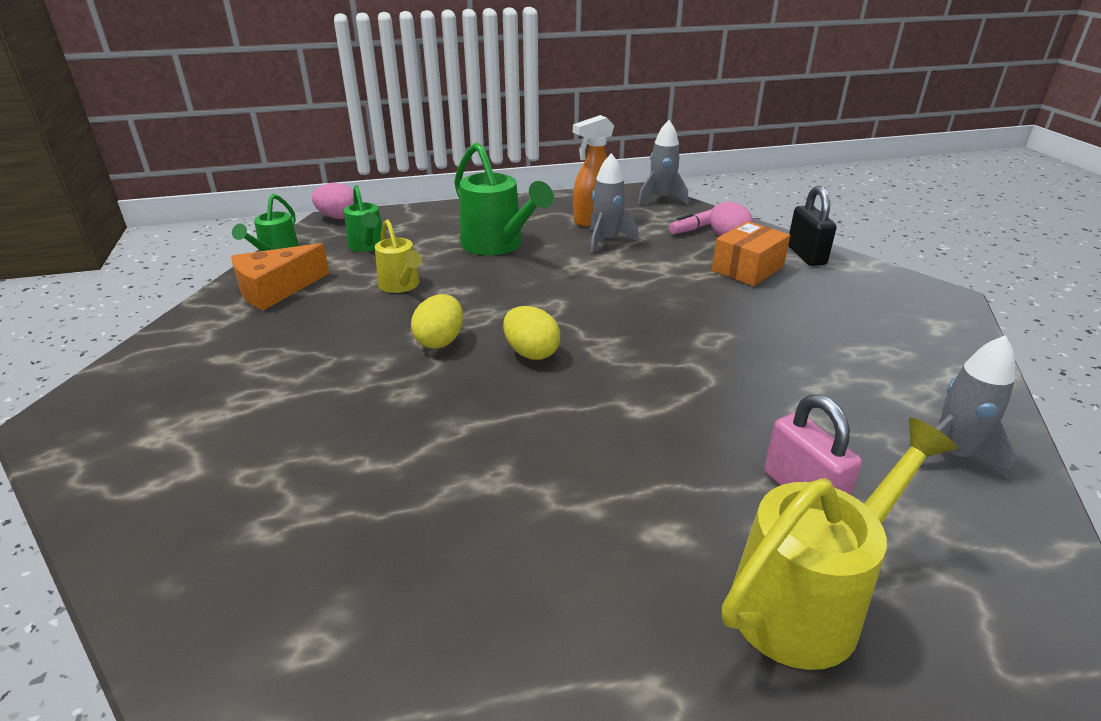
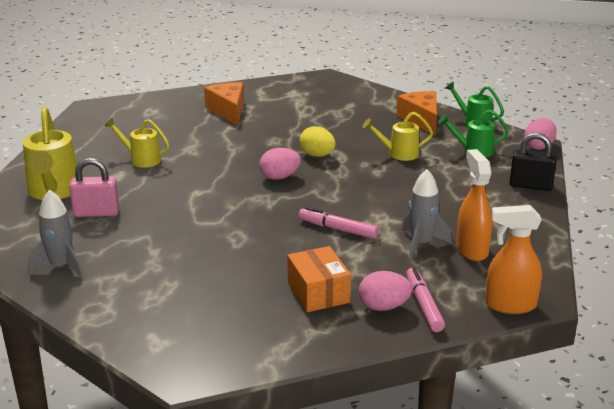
camera: 115 degrees right, 5 degrees down
(276, 497) = (228, 110): none -> orange cheese
(497, 245) = (443, 196): green watering can -> none
(531, 353) = (280, 177): yellow egg -> pink egg
(579, 530) = (141, 159): none -> yellow watering can
(625, 284) = (338, 229): none -> pink marker
(661, 199) = (510, 305): grey rocket -> orange spray bottle
(806, 255) = (318, 336): black padlock -> black padlock (530, 186)

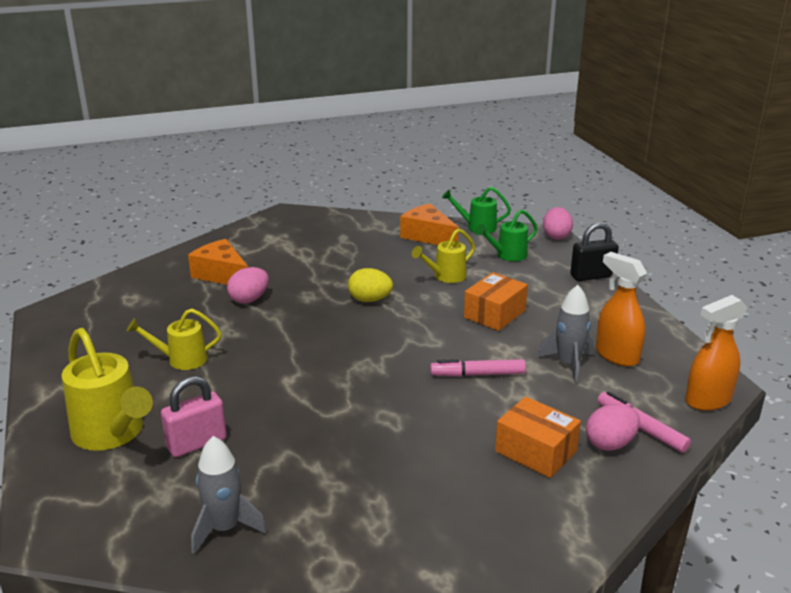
camera: 30 degrees left, 0 degrees up
(280, 177) = (358, 335): pink egg -> pink egg (249, 299)
(405, 191) = (494, 314): none -> orange box

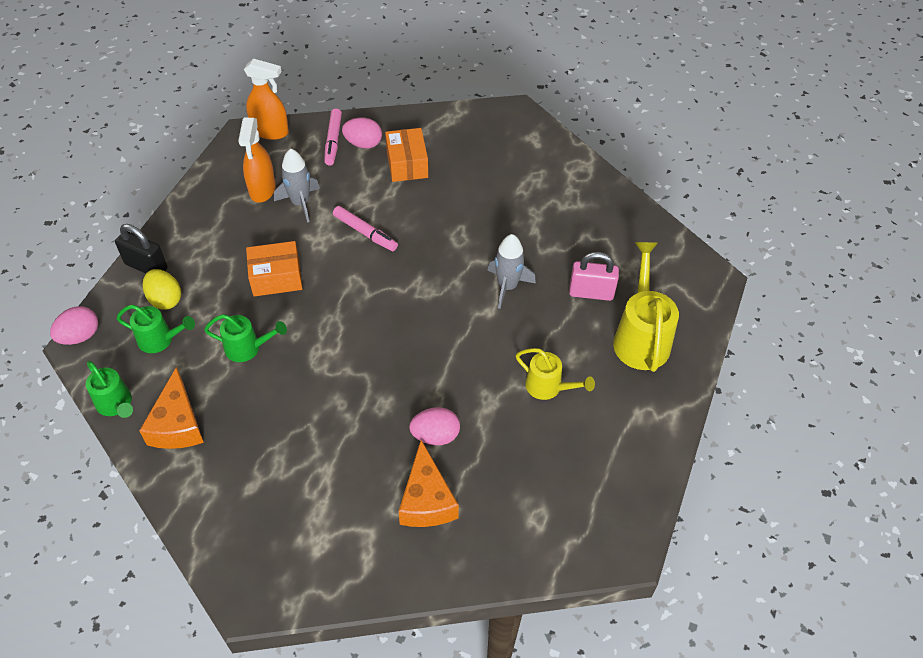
camera: 140 degrees left, 25 degrees up
(225, 528) = (614, 224): grey rocket -> grey rocket (507, 286)
(370, 300) = (342, 361): yellow egg -> yellow egg (165, 299)
(445, 276) = (248, 348): yellow watering can -> green watering can

